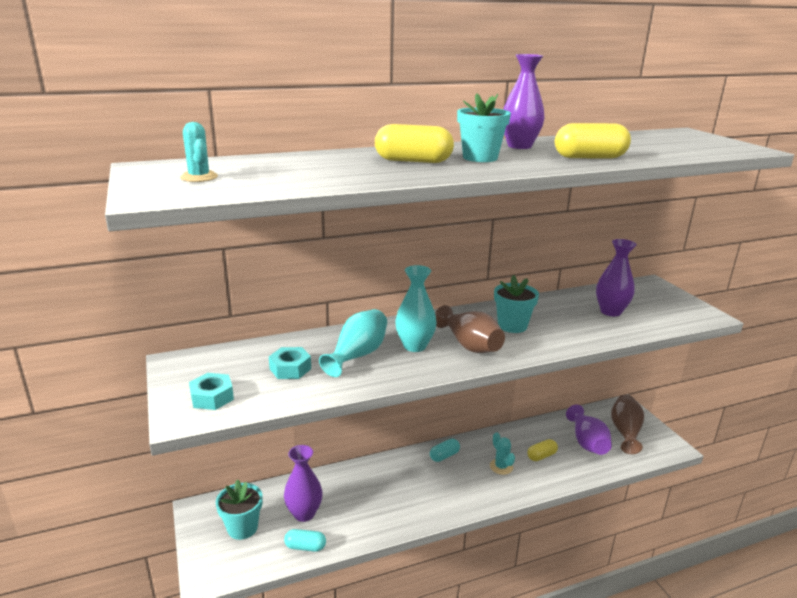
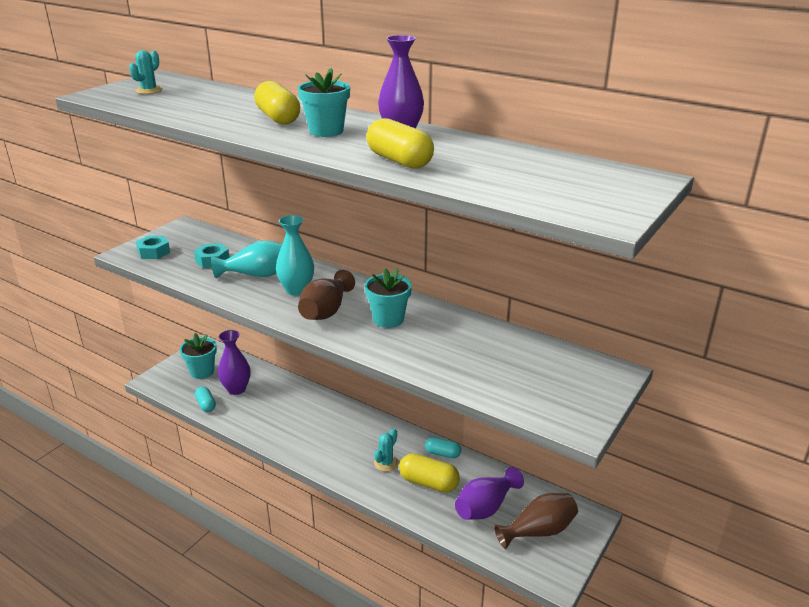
camera: 55 degrees right, 5 degrees up
(444, 456) = (366, 425): turquoise capsule -> turquoise capsule (442, 454)
(541, 456) = (428, 483): yellow capsule -> yellow capsule, size x1.62
(610, 311) = (494, 362): purple vase -> none

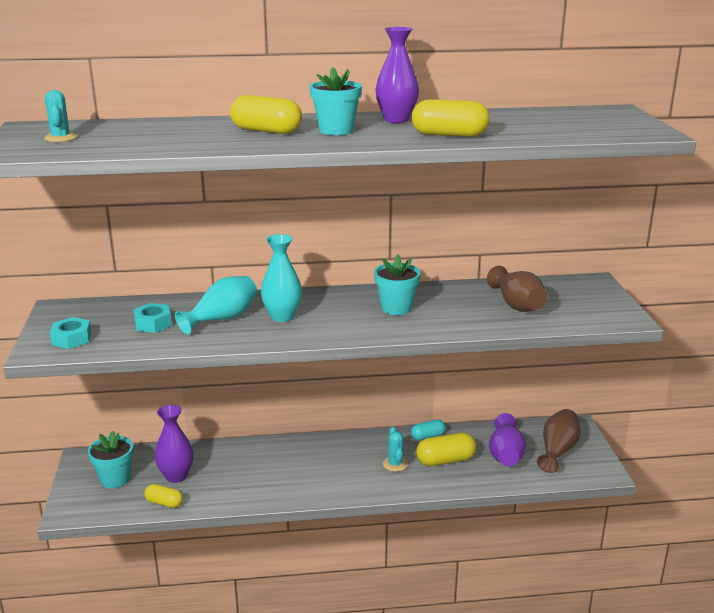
camera: 40 degrees left, 5 degrees down
(206, 405) = (164, 503): turquoise capsule -> yellow capsule
(326, 311) = (337, 321): brown vase -> brown vase (517, 305)

